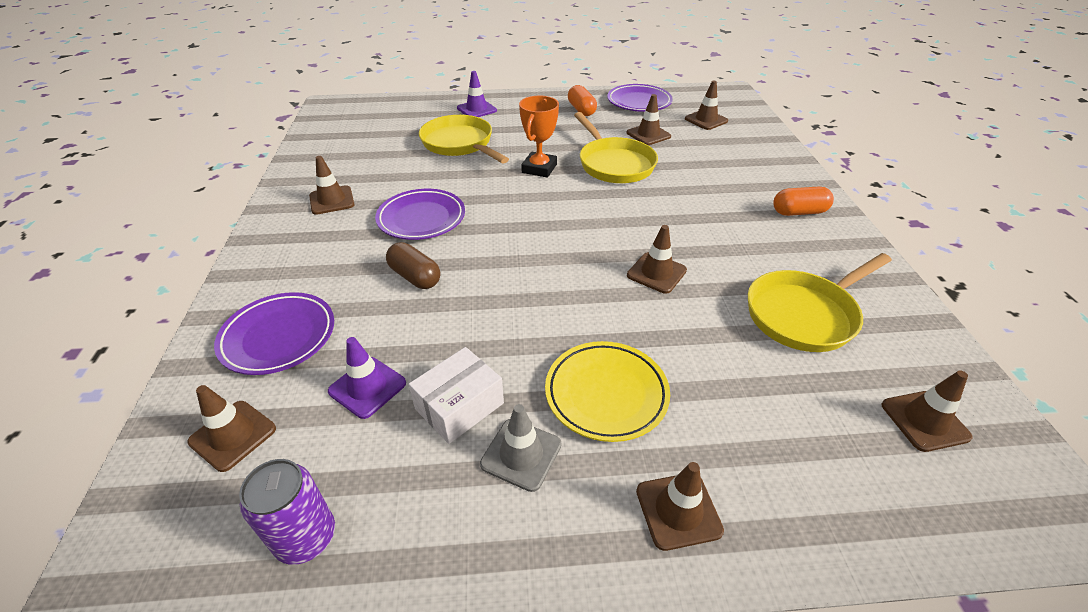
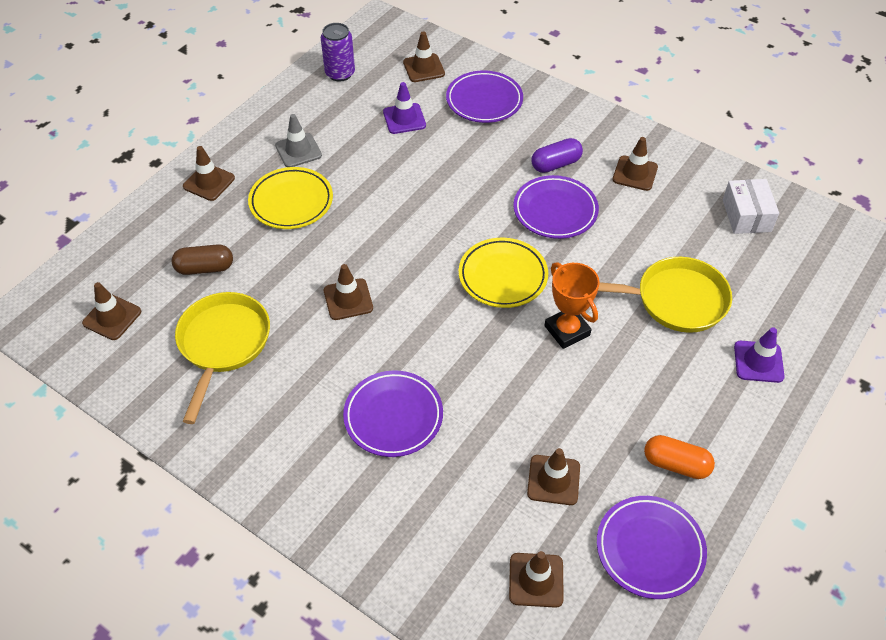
camera: 130 degrees right, 10 degrees up
(356, 242) = (556, 164): none -> purple capsule
(415, 277) = (482, 175): brown capsule -> brown capsule (205, 268)
(459, 406) = (352, 144): white box -> white box (746, 215)
(525, 212) = (503, 276): none -> yellow plate
(614, 164) = (521, 395): yellow pan -> none
(706, 199) = (393, 416): none -> purple plate
(799, 212) = (302, 469): orange capsule -> none

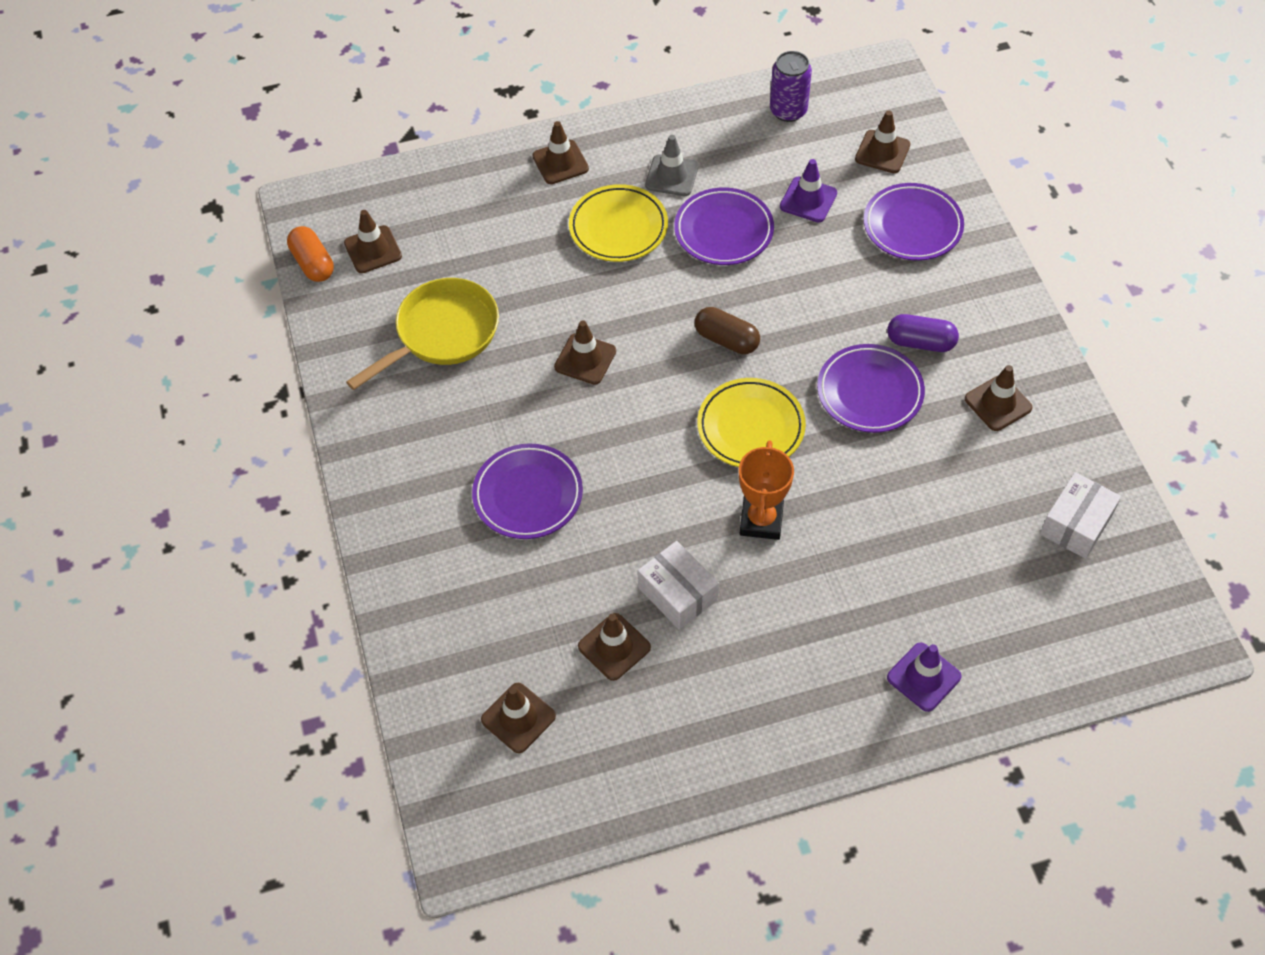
camera: 40 degrees right, 5 degrees up
(205, 268) = (486, 249): brown capsule -> brown capsule (726, 340)
(560, 414) = (677, 593): none -> white box
(649, 549) = (640, 765): purple plate -> purple plate (723, 231)
(675, 300) = (901, 561): yellow pan -> none
(676, 464) = (739, 712): orange capsule -> orange capsule (313, 263)

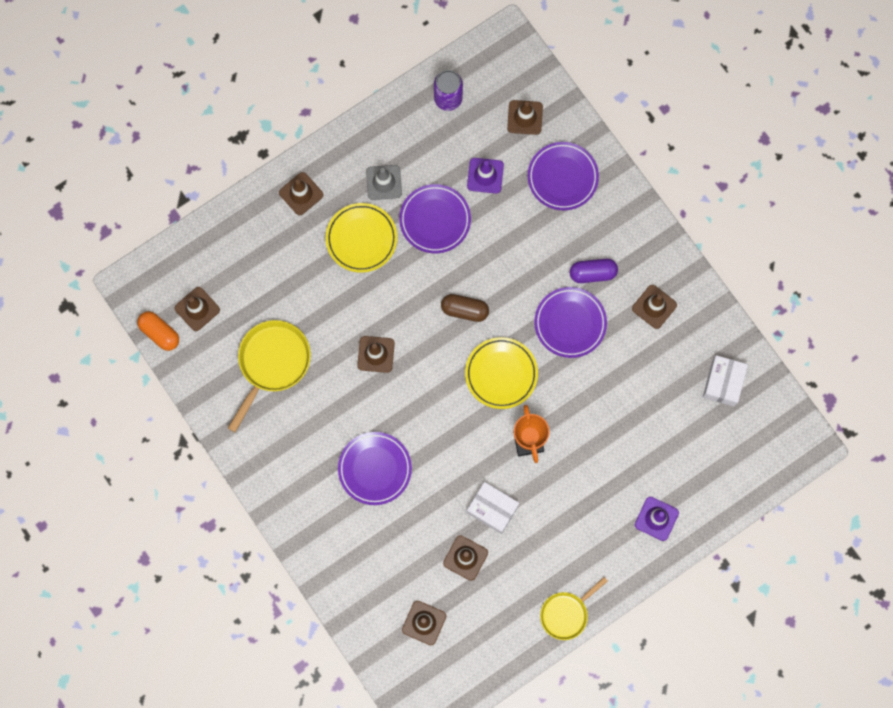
camera: 20 degrees left, 20 degrees up
(741, 770) = (566, 613): none -> yellow pan

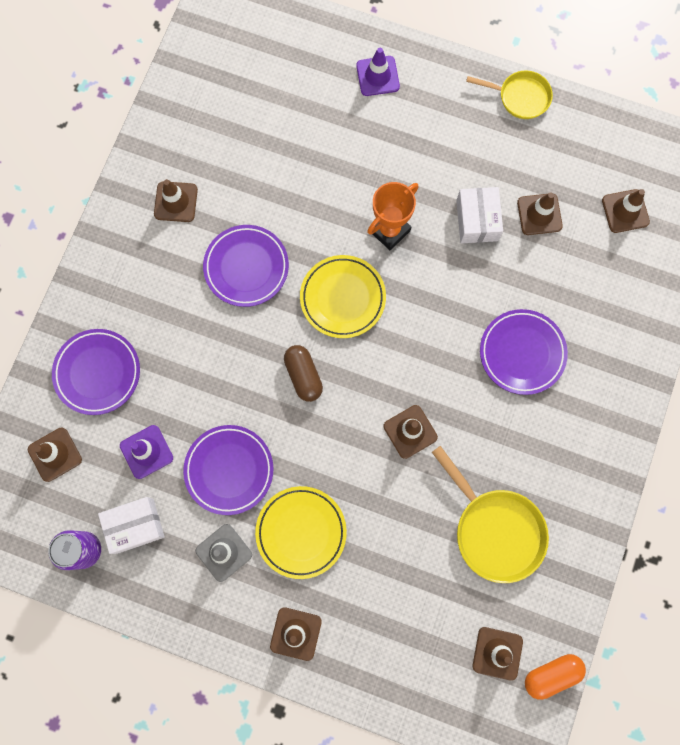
camera: 125 degrees left, 0 degrees up
(160, 333) = (551, 674): orange capsule -> orange capsule turned 60 degrees clockwise
(272, 363) = (495, 530): yellow pan -> yellow pan turned 120 degrees counterclockwise
(592, 273) = (180, 279): purple capsule -> none
(723, 383) = (209, 97): white box -> white box (135, 525)

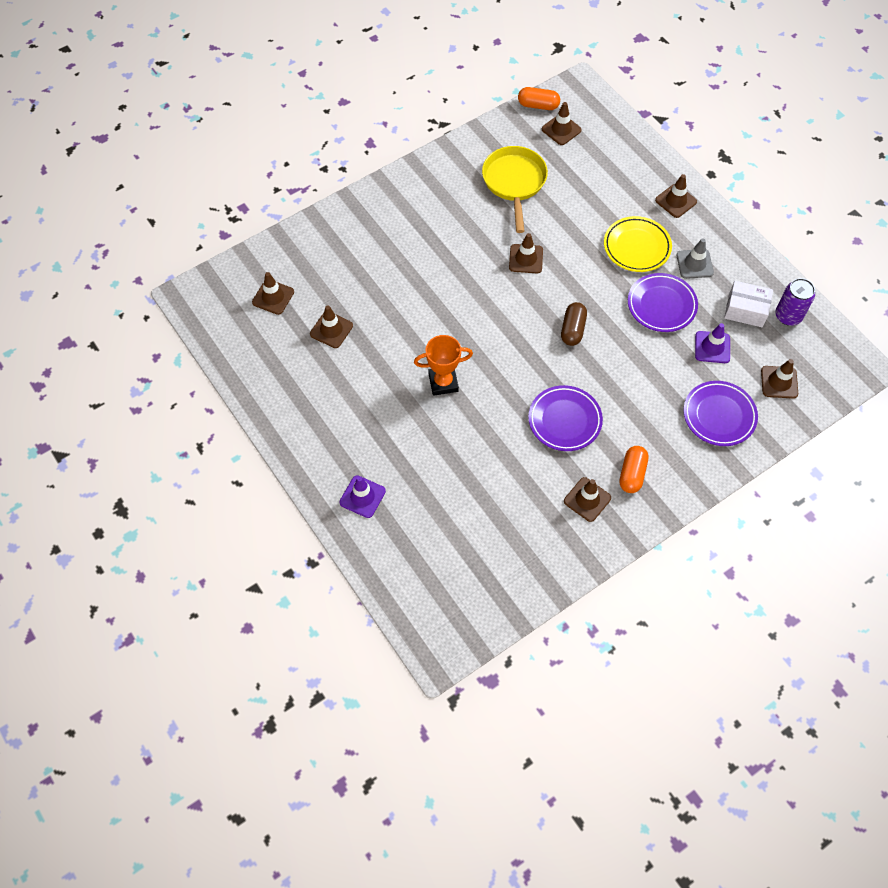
camera: 145 degrees left, 15 degrees down
(149, 254) = (632, 474): none -> orange capsule
(342, 298) = (510, 360): yellow plate -> none
(477, 220) = (377, 352): white box -> none
(520, 97) = (272, 413): yellow pan -> none
(522, 353) = (417, 259): purple plate -> none

